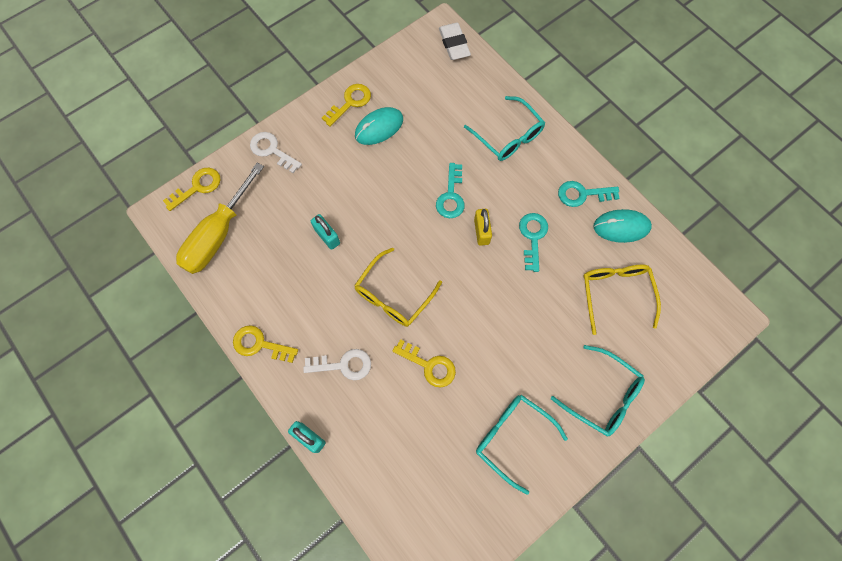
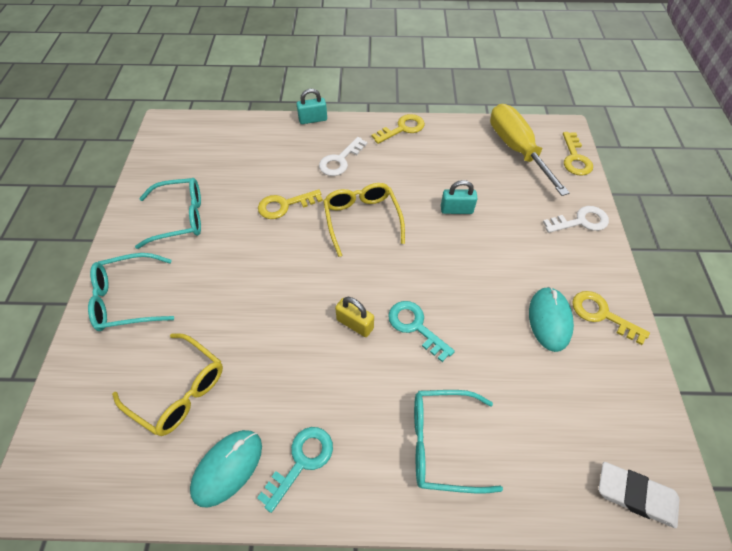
camera: 130 degrees right, 15 degrees down
(350, 103) = (602, 315): yellow key -> yellow key turned 135 degrees clockwise
(532, 237) = (306, 364): turquoise key -> none

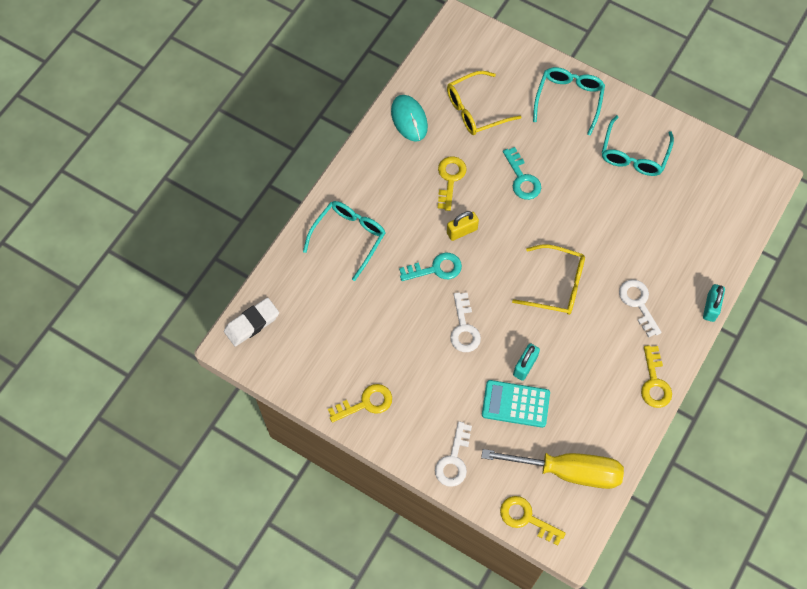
camera: 120 degrees right, 10 degrees up
(285, 205) = (605, 235): yellow key -> yellow key (450, 179)
(301, 461) = (388, 157): turquoise key -> turquoise key (522, 178)
(459, 270) = (464, 328): none -> white key
(495, 202) = (515, 404): none -> turquoise calculator
(549, 320) = (385, 362): turquoise mouse -> none

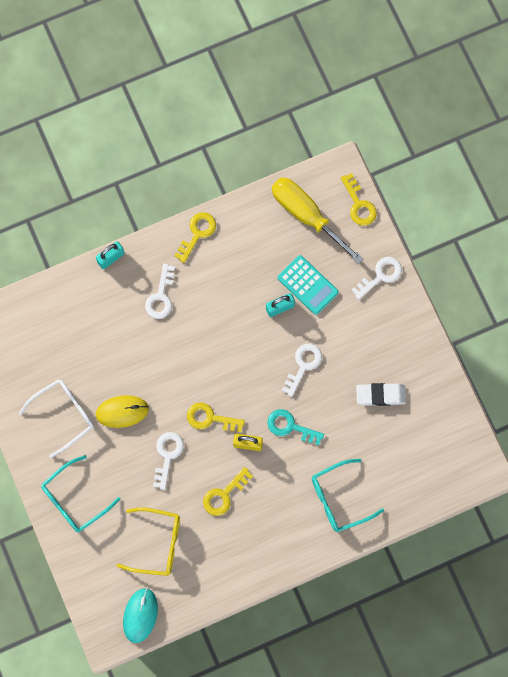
camera: 145 degrees left, 10 degrees up
(252, 323) = (460, 477): white eraser -> white eraser (380, 395)
(365, 403) = (415, 358): yellow key -> yellow key (210, 418)
(409, 119) = (217, 573): turquoise mouse -> turquoise mouse (140, 615)
(522, 178) = (167, 456): turquoise key -> white key
(556, 285) = (209, 351): yellow glasses -> none
(589, 188) = (122, 411): none -> yellow mouse
(634, 155) = (64, 415): turquoise glasses -> white glasses

